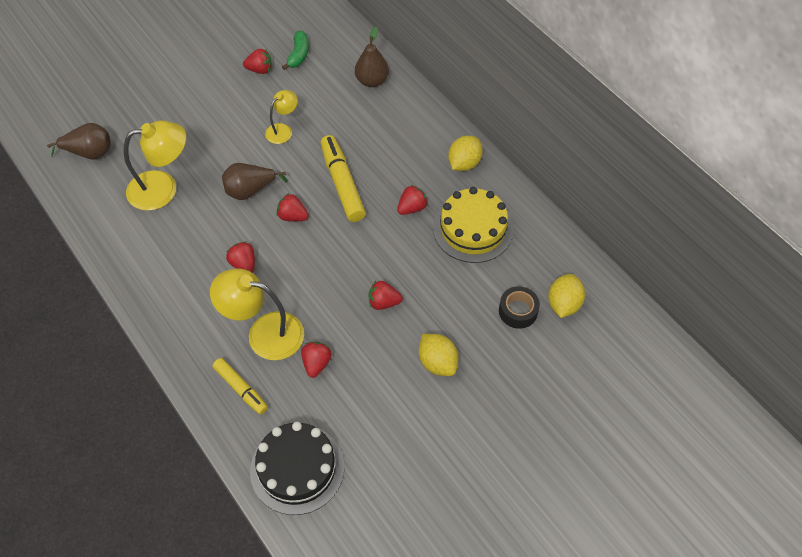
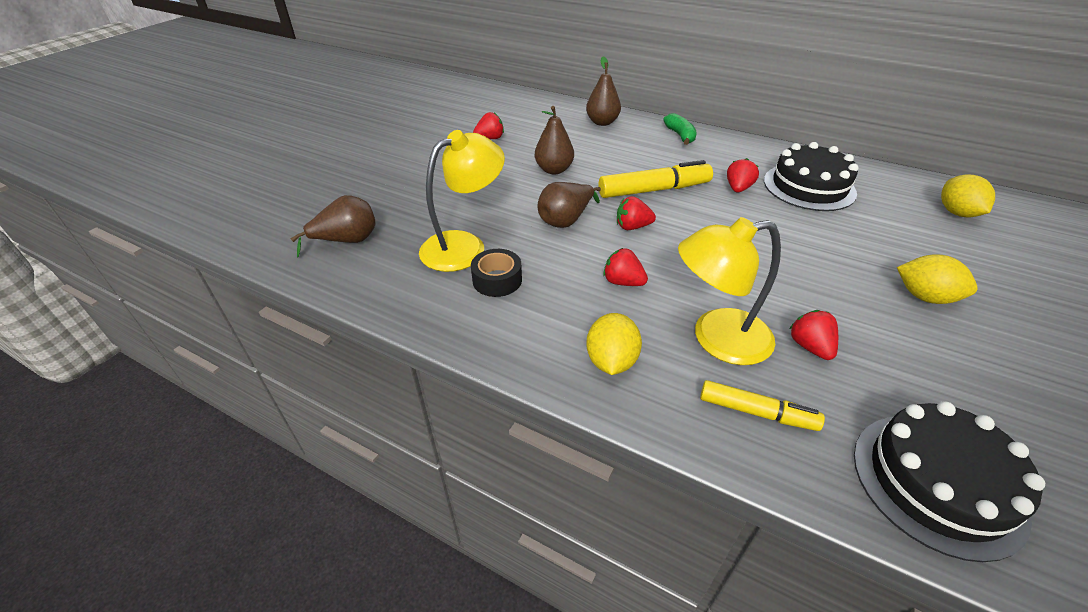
camera: 25 degrees left, 15 degrees down
(283, 130) = (554, 170): yellow lamp -> brown pear
(298, 55) = (518, 122): green banana -> green banana (680, 135)
(342, 184) = (653, 190): yellow marker -> yellow marker turned 120 degrees clockwise
(383, 302) = (806, 265): red strawberry -> none
(464, 163) = (743, 149): yellow lemon -> yellow lemon (611, 361)
(473, 229) = (809, 187): yellow cake -> black cake
(518, 311) = (930, 230): black tape -> black tape (497, 280)

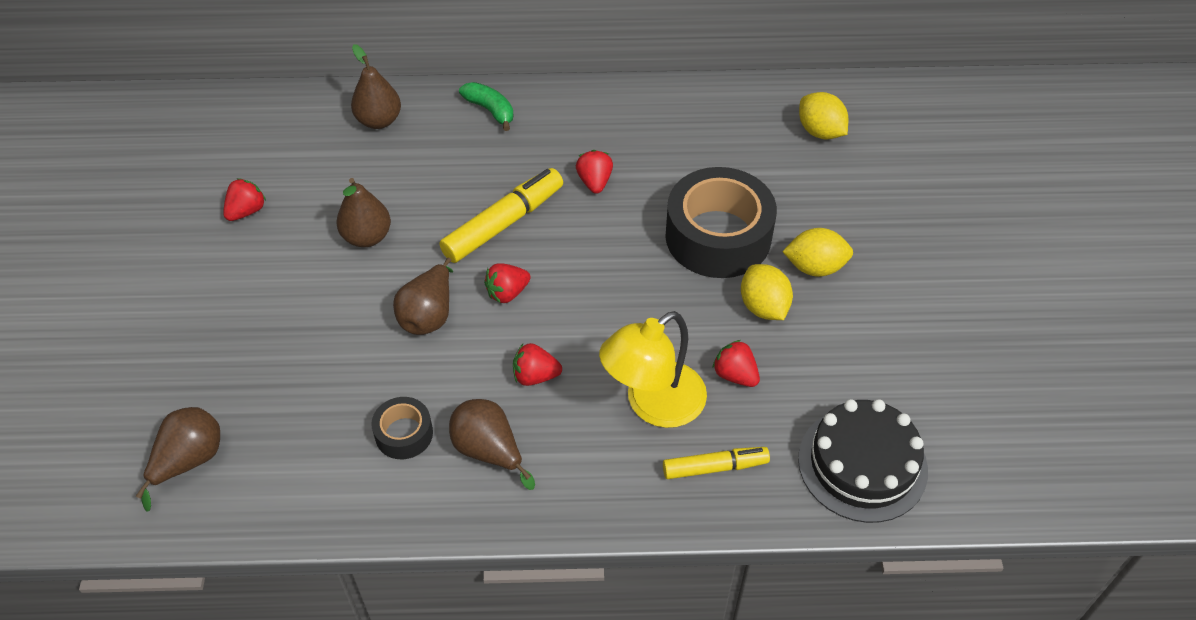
camera: 30 degrees left, 10 degrees up
(464, 246) = (336, 404): yellow lamp -> none
(553, 315) = (489, 451): none -> brown pear
(611, 361) = (571, 476): yellow lemon -> yellow lemon (763, 307)
(809, 187) = (668, 148): black cake -> none
(832, 248) = (718, 236): none -> black tape

